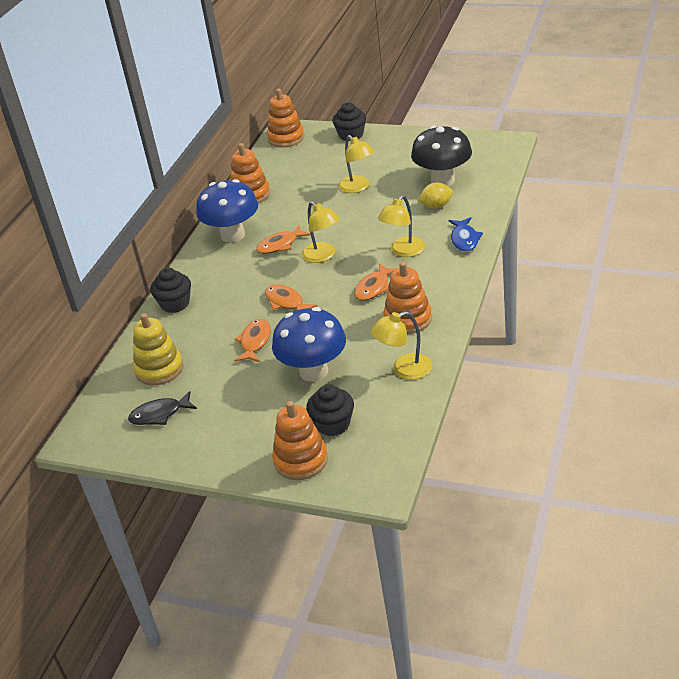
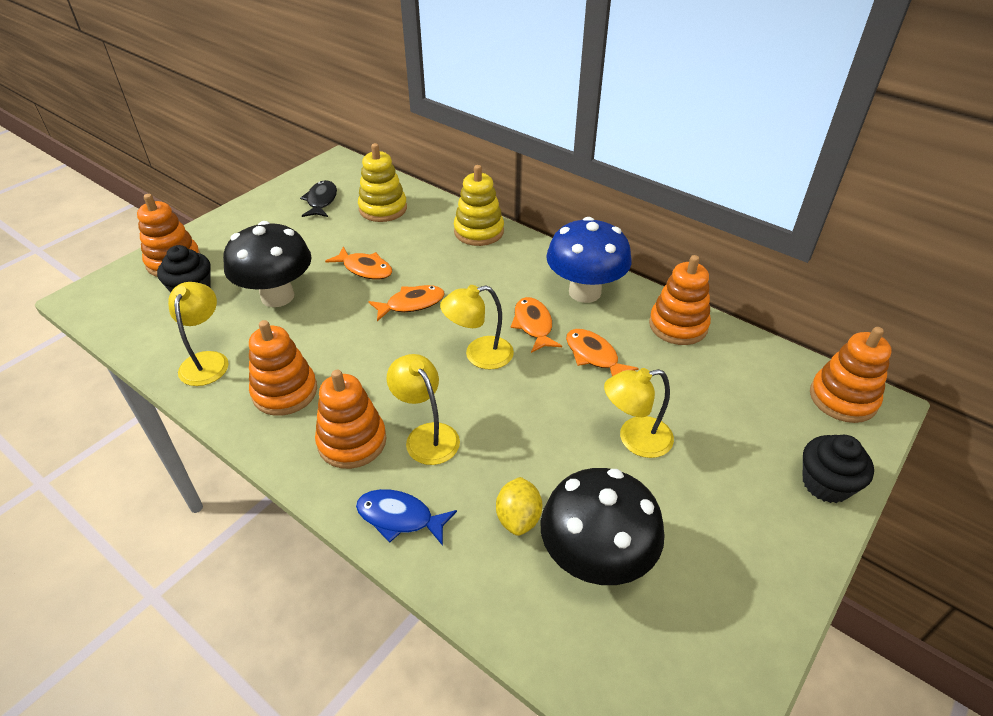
camera: 105 degrees right, 5 degrees up
(175, 304) = (479, 231): black cupcake -> yellow stacking toy
(313, 371) = (277, 296): blue mushroom -> black mushroom
(374, 287) = (373, 381): orange fish -> orange fish (594, 356)
(427, 275) = (352, 441): none -> orange stacking toy

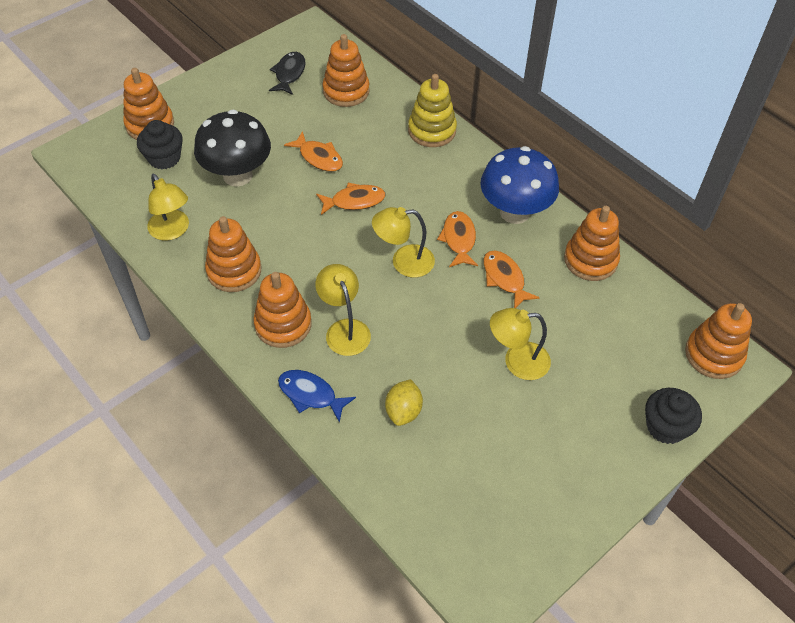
camera: 10 degrees right, 10 degrees up
(207, 361) = (172, 231): yellow lamp -> yellow lamp turned 135 degrees clockwise
(383, 209) = (346, 91): yellow stacking toy -> orange stacking toy
(595, 560) = (455, 455): black mushroom -> none

